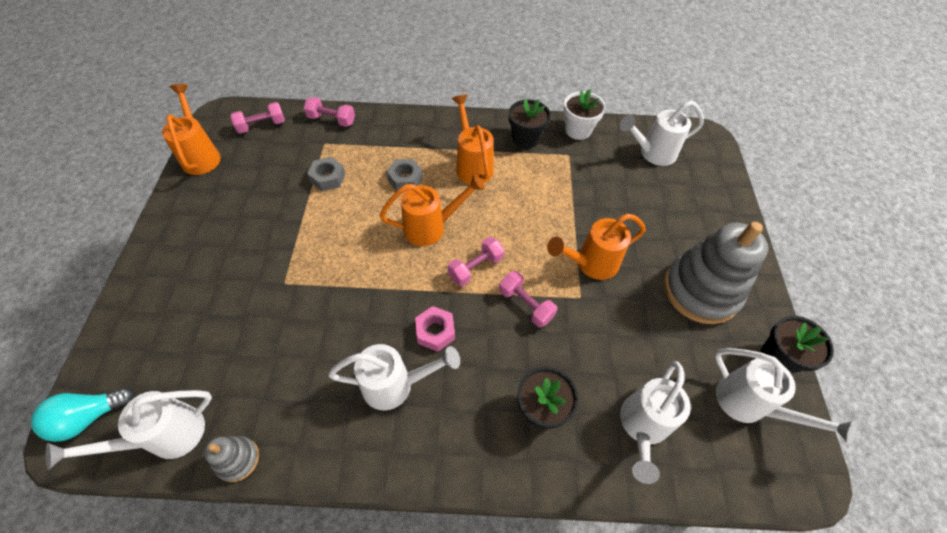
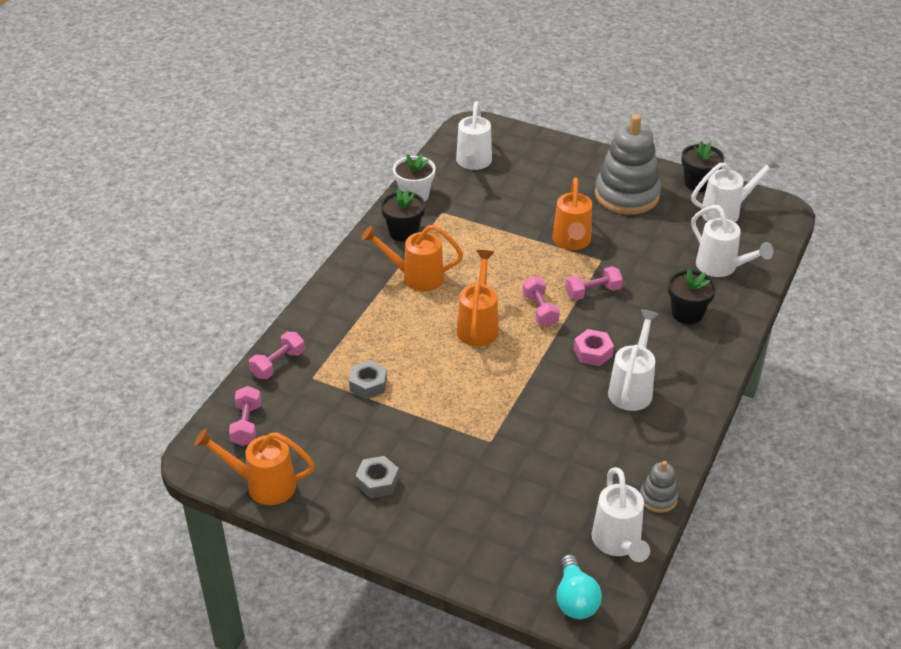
camera: 65 degrees left, 15 degrees down
(405, 179) = (405, 328): grey nut -> grey nut (377, 482)

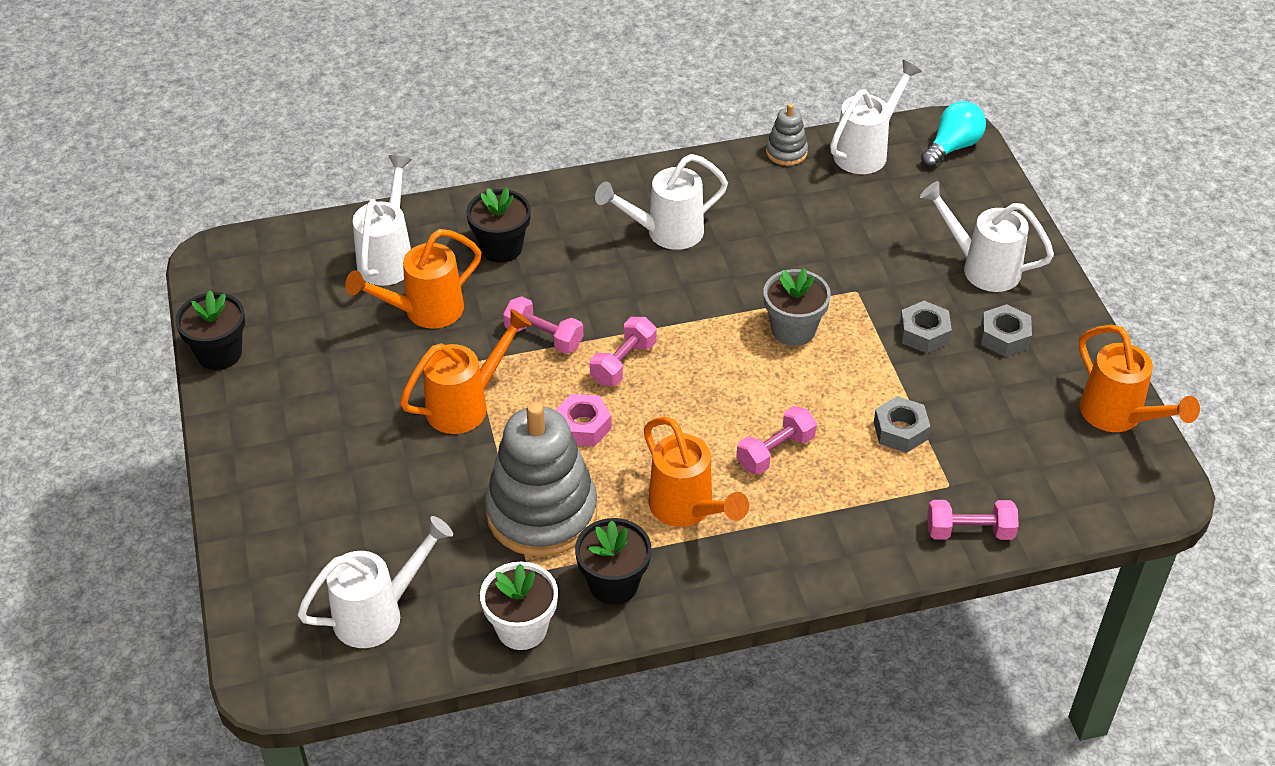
camera: 130 degrees left, 5 degrees up
(246, 425) = (1075, 489): pink dumbbell -> pink dumbbell (775, 452)
(422, 446) = (924, 333): none -> grey nut
(478, 325) = (706, 398): orange watering can -> orange watering can (424, 312)
(490, 391) = (793, 330): none -> grey flower pot
(593, 352) = (645, 286): pink nut -> pink nut (583, 426)
(626, 195) = (310, 406): grey stacking toy -> grey stacking toy (542, 512)
(727, 212) = (264, 301): white watering can -> white watering can (981, 267)

